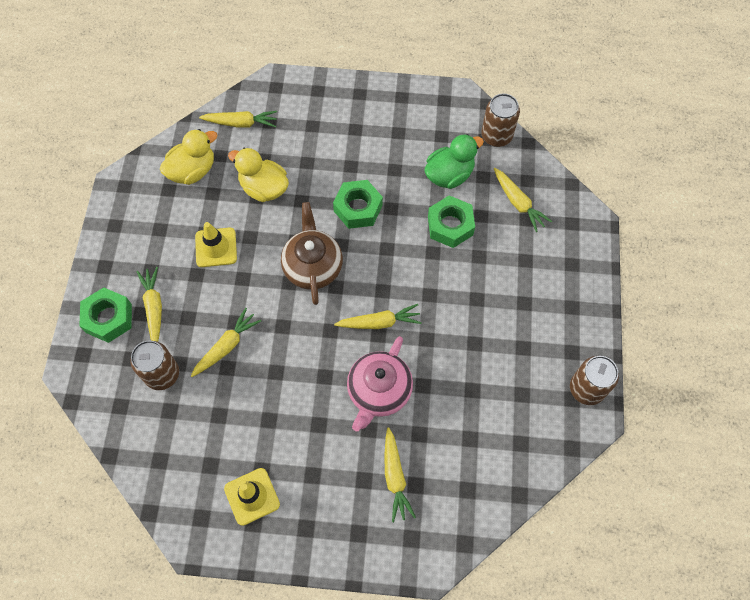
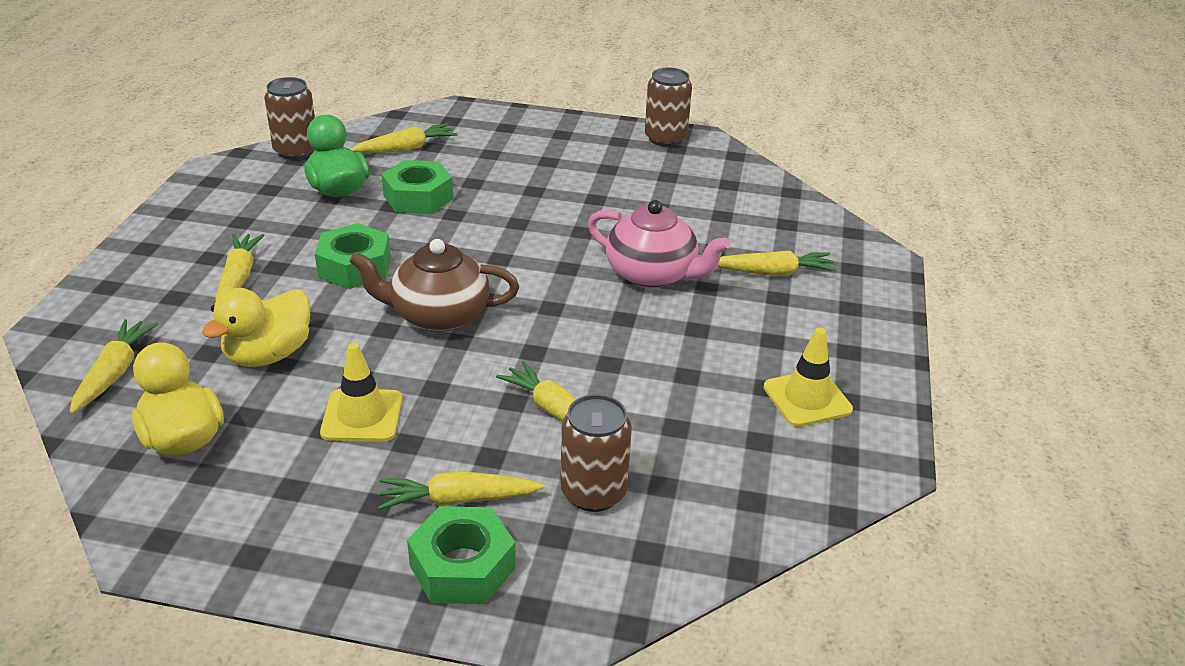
camera: 85 degrees left, 30 degrees down
(380, 322) = (549, 264): yellow carrot -> yellow carrot (238, 277)

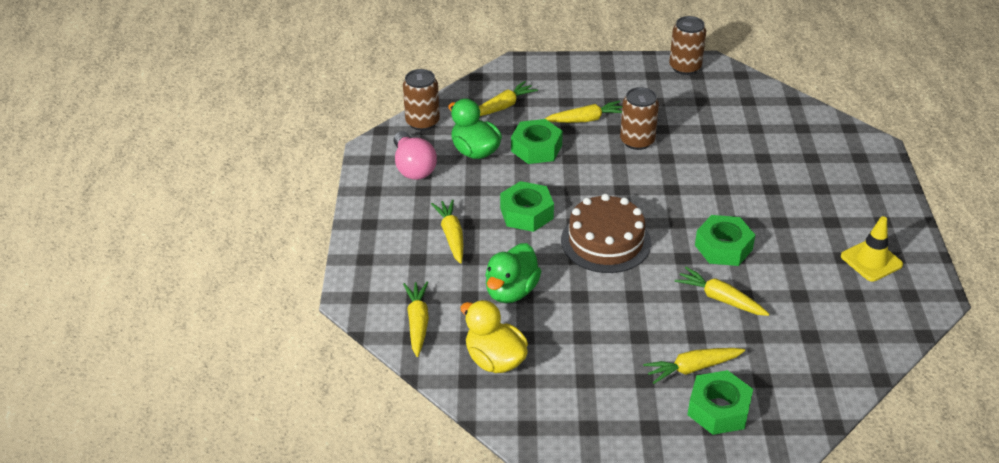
camera: 10 degrees left, 5 degrees up
(248, 196) = (413, 167): none -> pink light bulb
(268, 355) = (511, 291): yellow duck -> green duck
(362, 416) = (600, 323): yellow traffic cone -> none
(438, 315) = (605, 241): brown teapot -> brown cake
(593, 492) = (771, 348): brown can -> brown can (637, 141)
(598, 348) = (723, 247): none -> green nut
(653, 274) = (731, 185): pink teapot -> none
(773, 273) = (810, 169): yellow carrot -> yellow carrot (586, 119)

